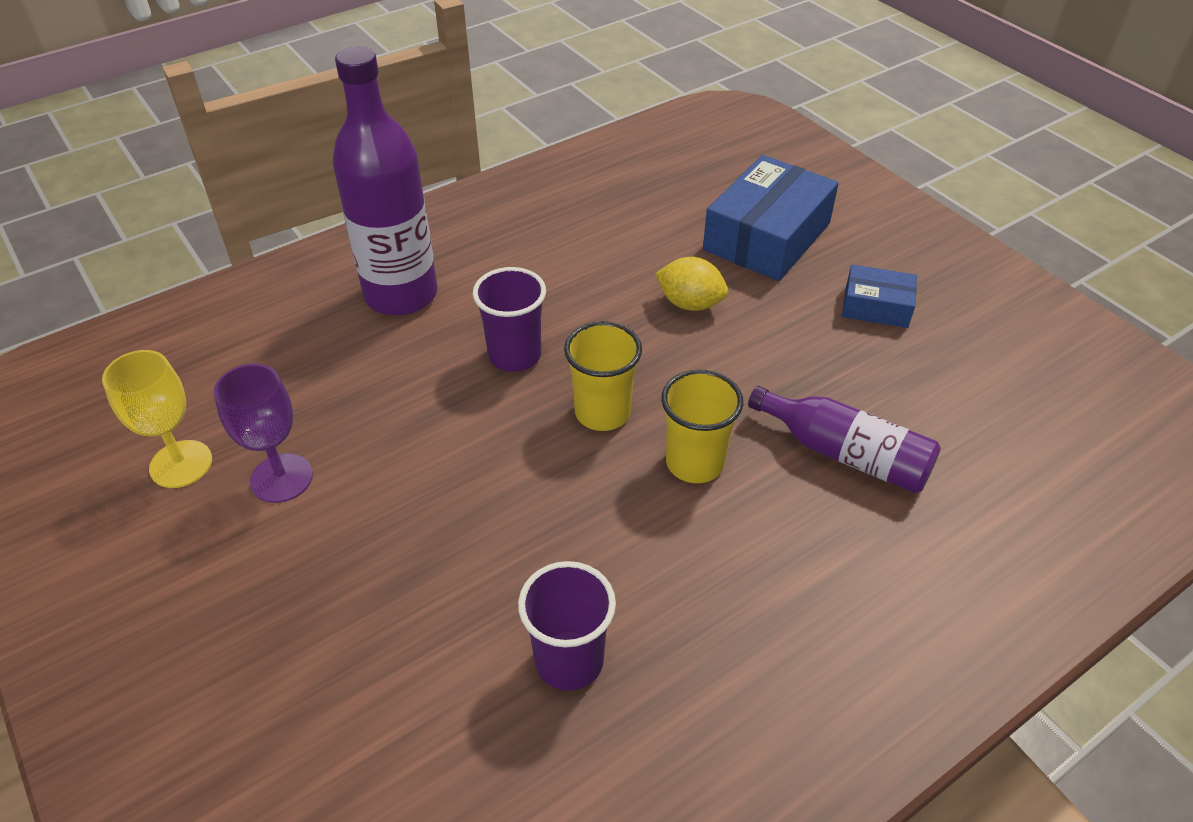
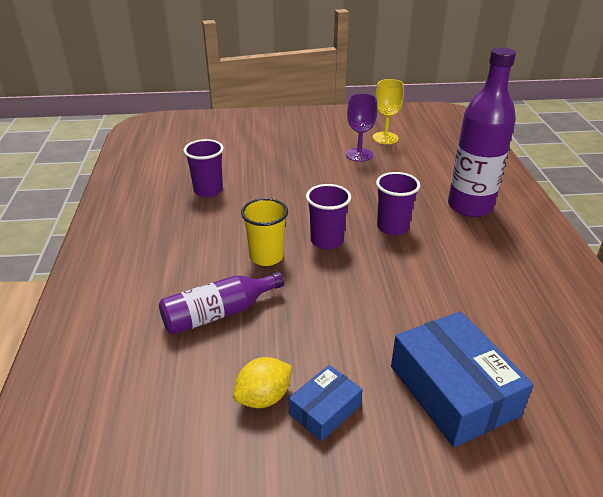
camera: 120 degrees right, 10 degrees down
(602, 412) = (327, 241): yellow cup -> purple cup
(690, 303) = (394, 309): yellow lemon -> yellow lemon (263, 397)

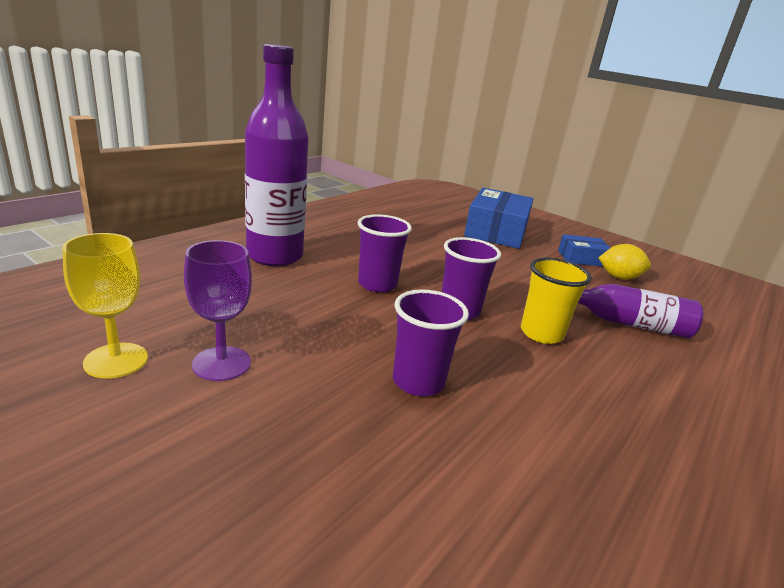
camera: 140 degrees left, 10 degrees down
(208, 190) = (550, 467): purple cup -> purple cup (418, 381)

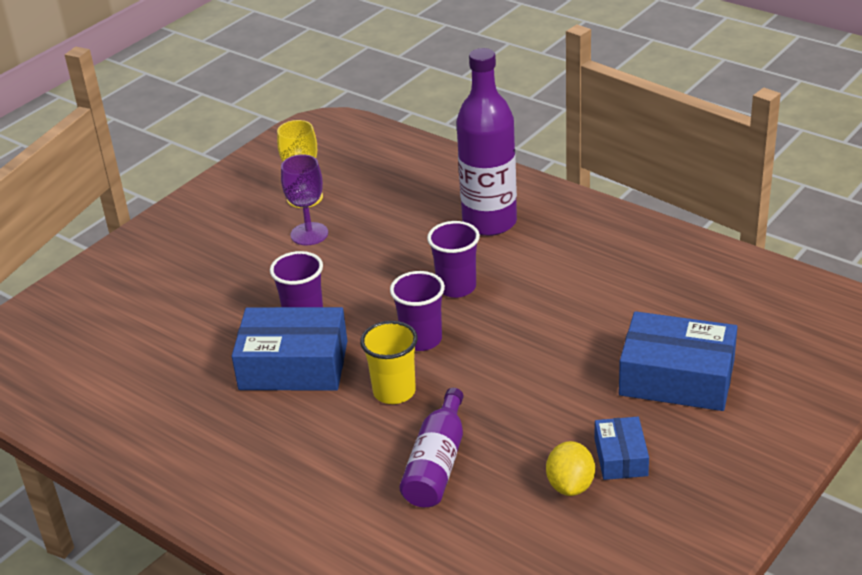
camera: 95 degrees right, 10 degrees up
(513, 396) = (293, 365): none -> blue box

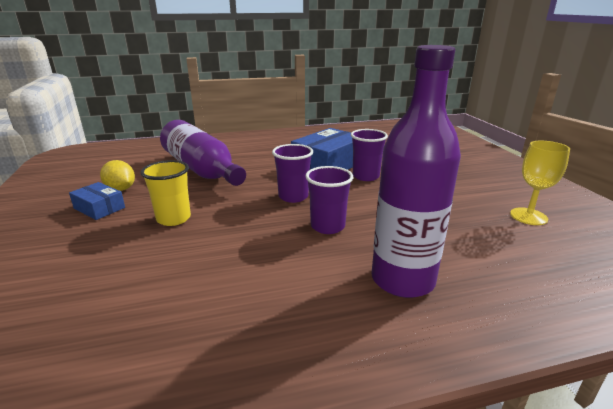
camera: 125 degrees right, 10 degrees down
(309, 234) = (466, 203): purple goblet -> none
(394, 392) = (265, 177): yellow cup -> yellow cup (173, 218)
(437, 464) = (202, 170): purple bottle -> purple bottle, size x1.59
(677, 377) = (89, 260): blue box -> none

